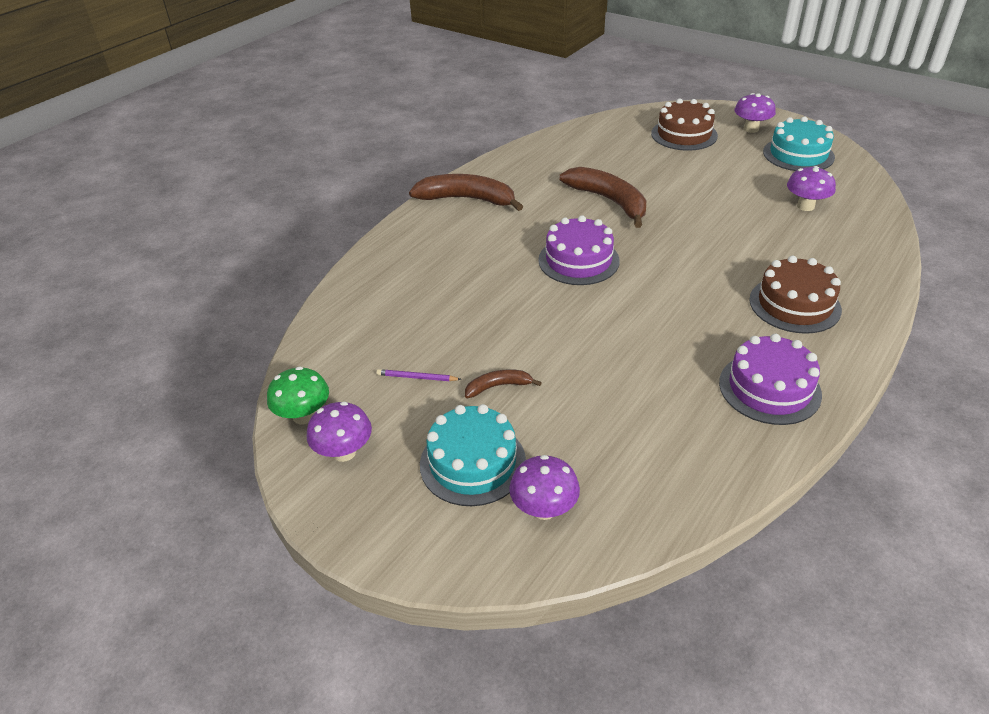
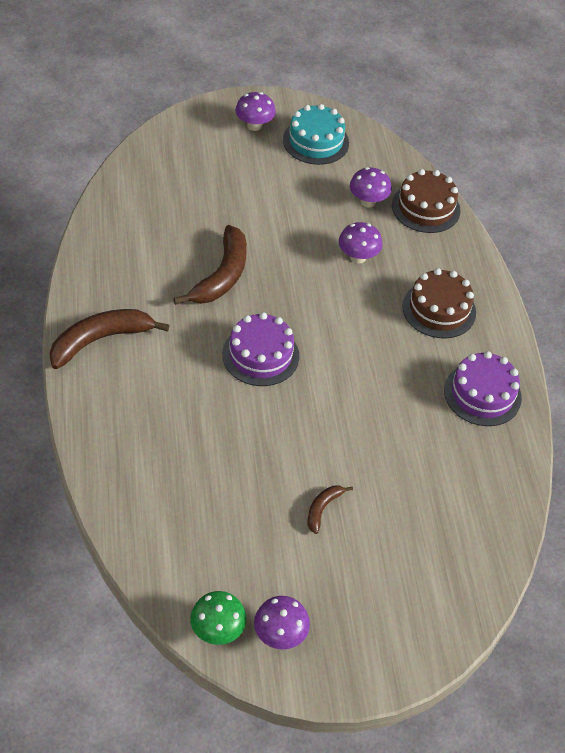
camera: 50 degrees left, 10 degrees up
(417, 377) = (260, 541): purple pencil -> none
(472, 463) = (369, 578): turquoise cake -> none
(544, 509) = (442, 578): purple mushroom -> purple mushroom (358, 257)
(609, 201) = (222, 275): brown banana -> brown banana turned 105 degrees clockwise
(684, 134) = (206, 159): brown cake -> brown cake (425, 208)

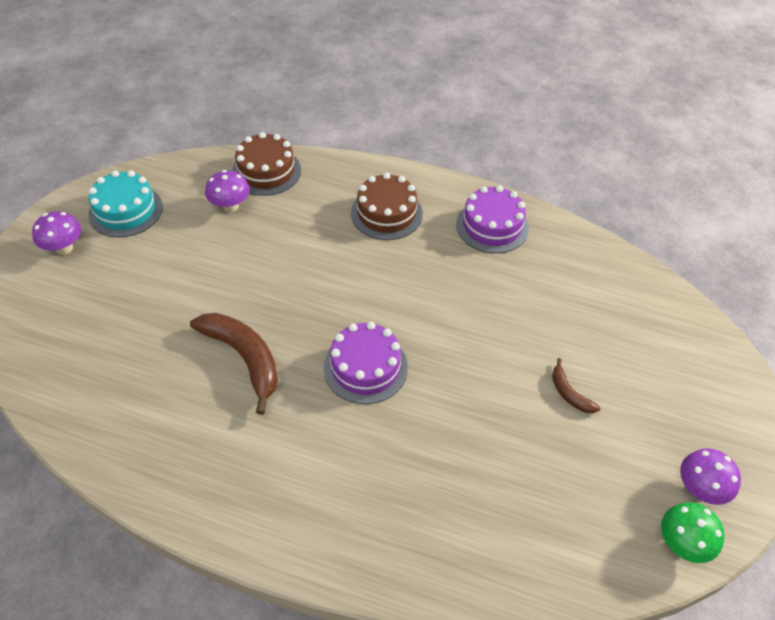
camera: 60 degrees left, 0 degrees up
(100, 340) = (262, 511): brown banana -> none
(358, 257) = (291, 242): purple mushroom -> none

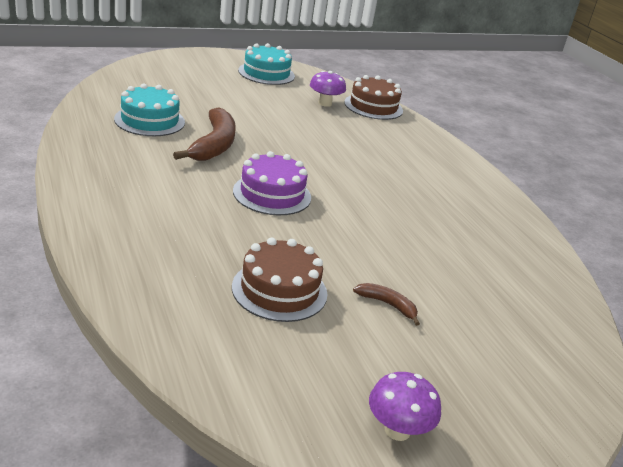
camera: 45 degrees right, 20 degrees down
(64, 248) = (211, 65): purple mushroom -> none
(150, 387) = (149, 120): none -> turquoise cake
(386, 213) = (418, 161): brown cake -> brown cake (279, 290)
(492, 226) = (488, 211): purple cake -> none
(569, 393) = (388, 305): brown banana -> brown banana turned 105 degrees clockwise
(682, 543) = (319, 435): green mushroom -> none

